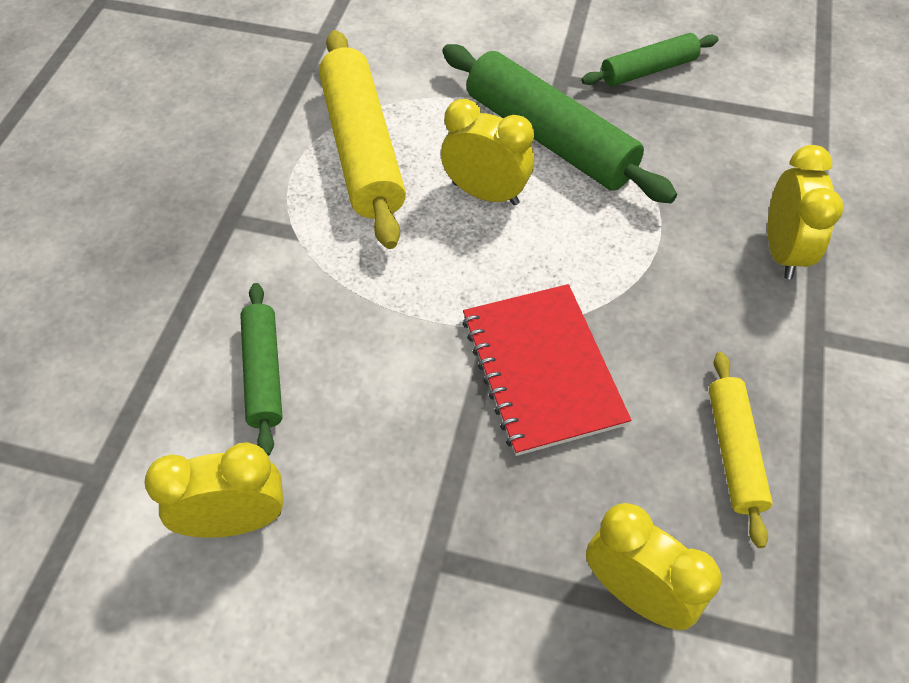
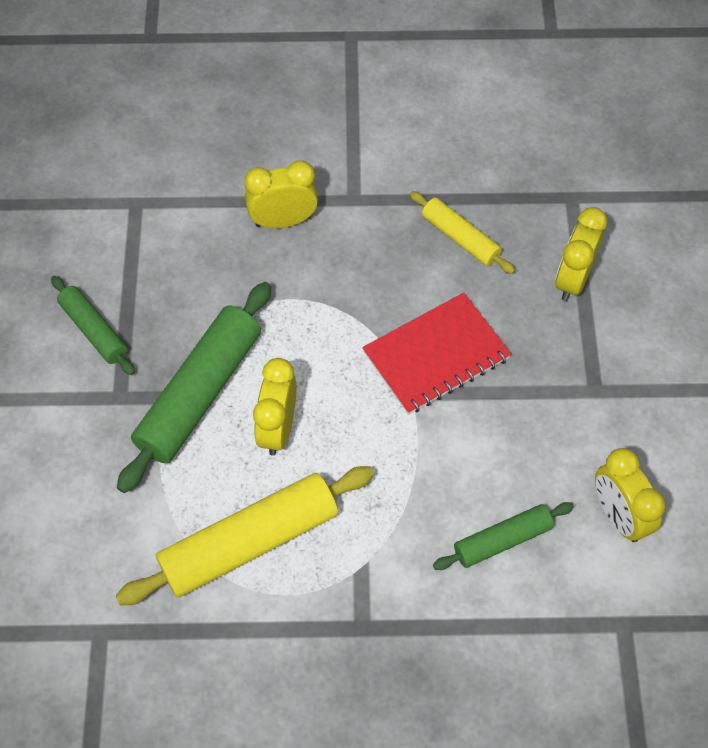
camera: 105 degrees left, 5 degrees up
(734, 452) = (460, 238): yellow rolling pin -> yellow rolling pin turned 60 degrees clockwise

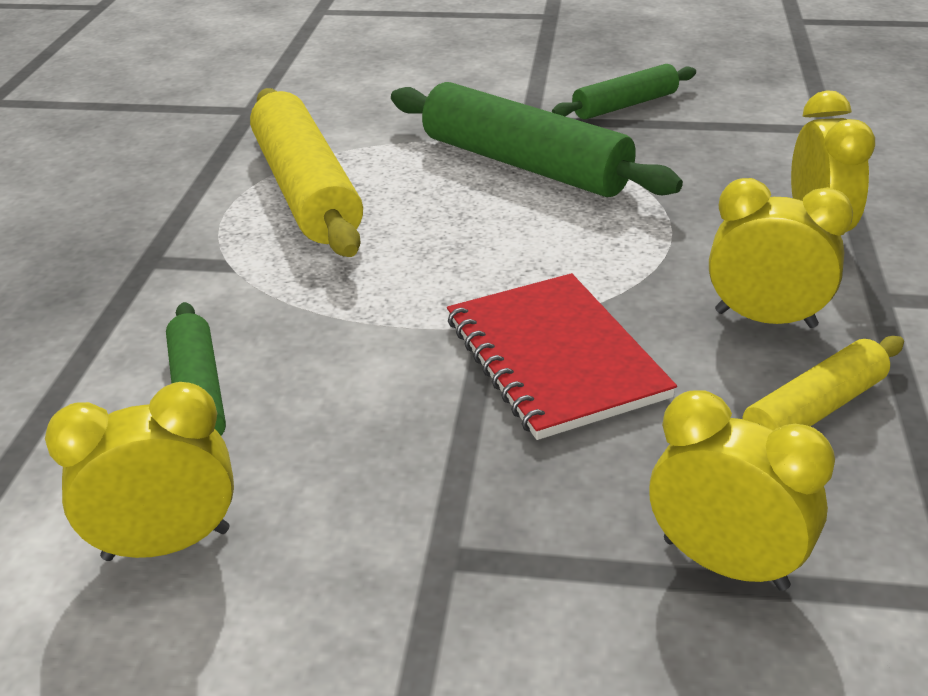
camera: 100 degrees right, 25 degrees down
(278, 428) = (458, 214): yellow clock -> yellow clock (765, 319)

